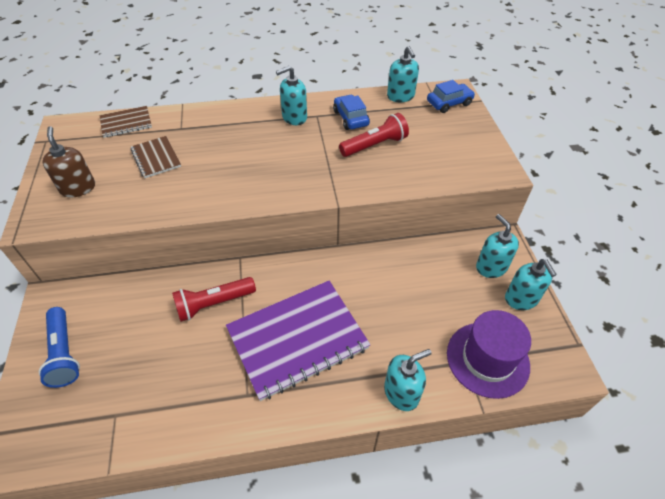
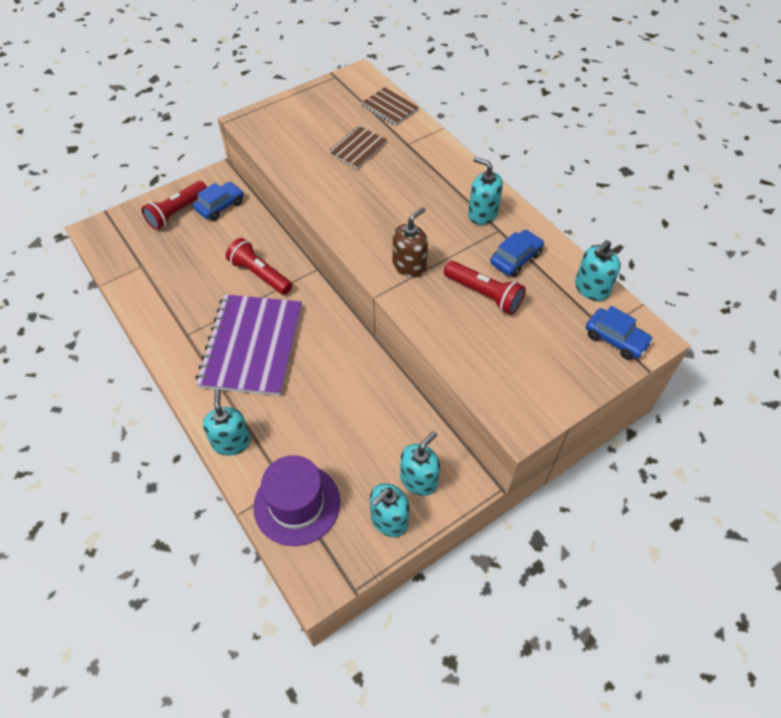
camera: 65 degrees right, 5 degrees up
(64, 353) = (177, 212): blue flashlight -> red flashlight
(78, 188) = (295, 124): brown soap dispenser -> brown soap dispenser (409, 266)
(93, 309) = (220, 206): none -> blue car
(297, 339) = (252, 346): purple notebook -> purple notebook turned 60 degrees clockwise
(401, 393) = (231, 442): turquoise soap dispenser -> turquoise soap dispenser turned 135 degrees counterclockwise

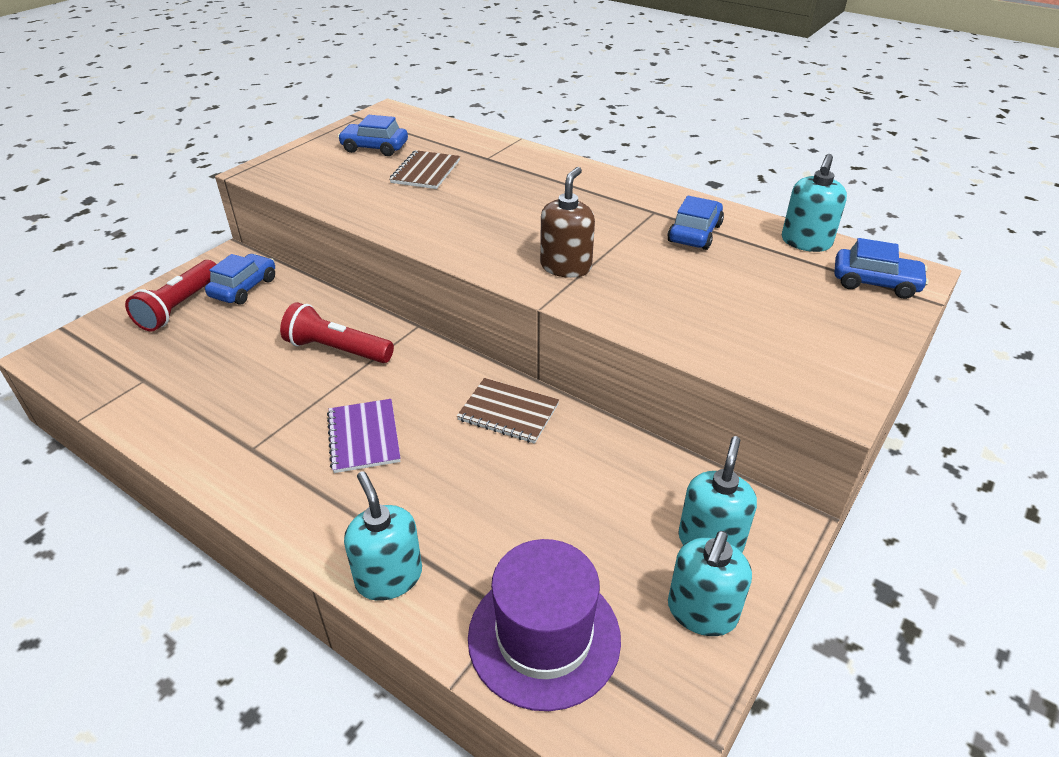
camera: 20 degrees left, 15 degrees down
(252, 346) = (364, 437): purple notebook -> purple notebook, size x0.49
(333, 114) = (374, 148): none -> blue car
(389, 108) = (444, 132): brown notebook -> brown notebook (508, 412)
(482, 214) = (623, 201): turquoise soap dispenser -> none
(484, 294) = (683, 275): red flashlight -> none

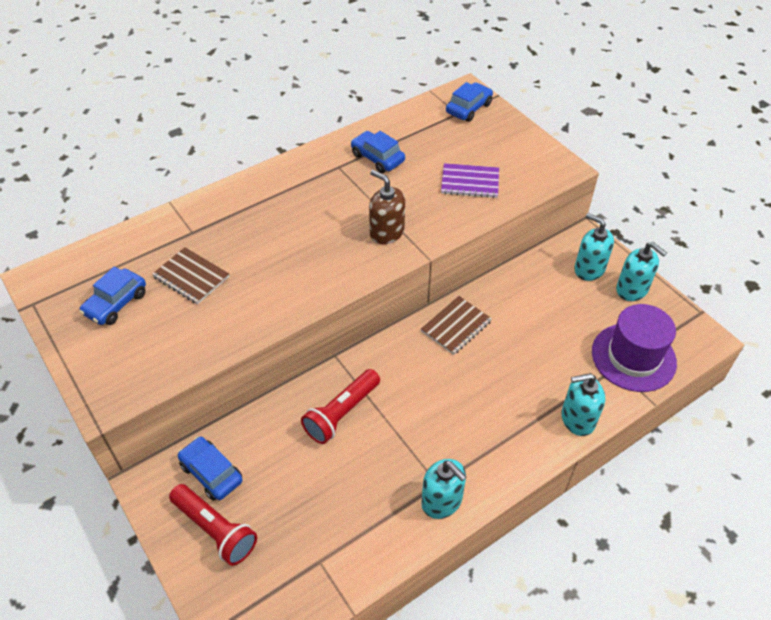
camera: 70 degrees left, 10 degrees up
(364, 437) = (451, 412): purple notebook -> purple notebook (470, 182)
(806, 242) = (414, 115): turquoise soap dispenser -> turquoise soap dispenser (442, 501)

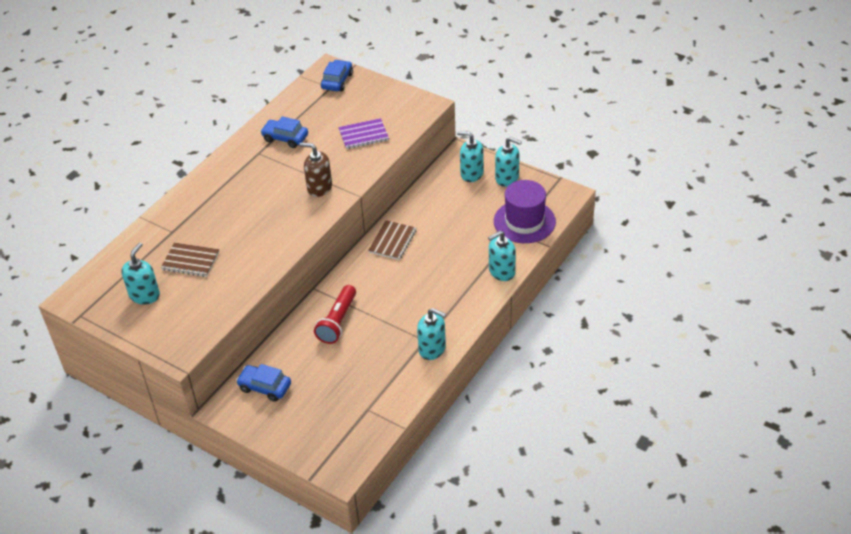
camera: 20 degrees left, 5 degrees down
(116, 303) = (144, 295): blue car -> turquoise soap dispenser
(215, 530) = (287, 417): red flashlight -> none

